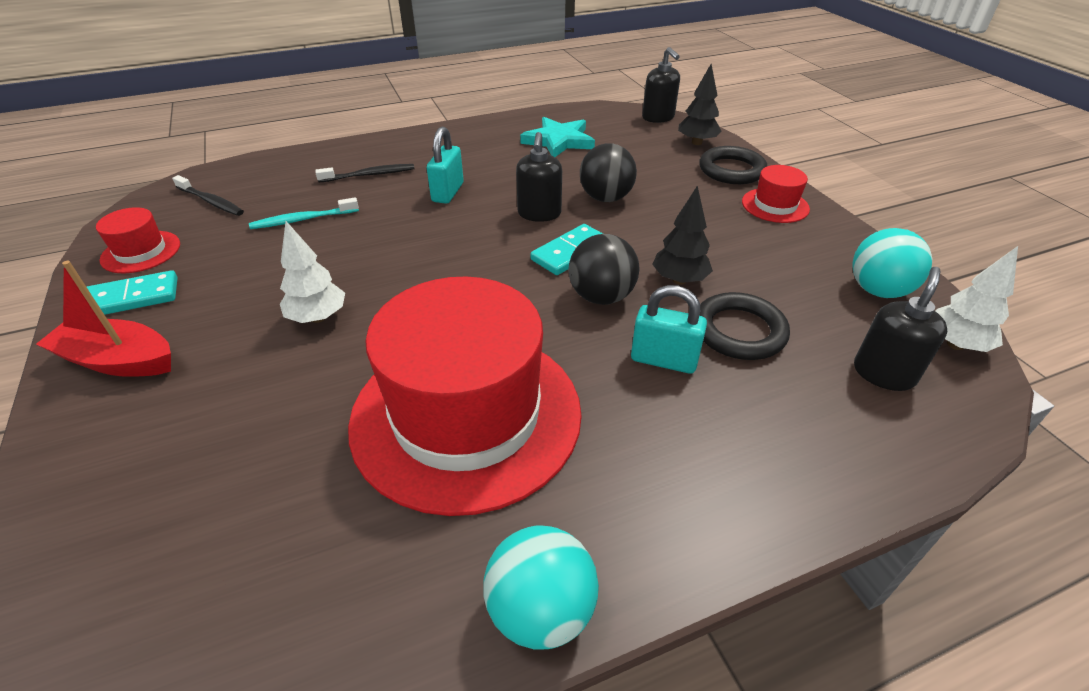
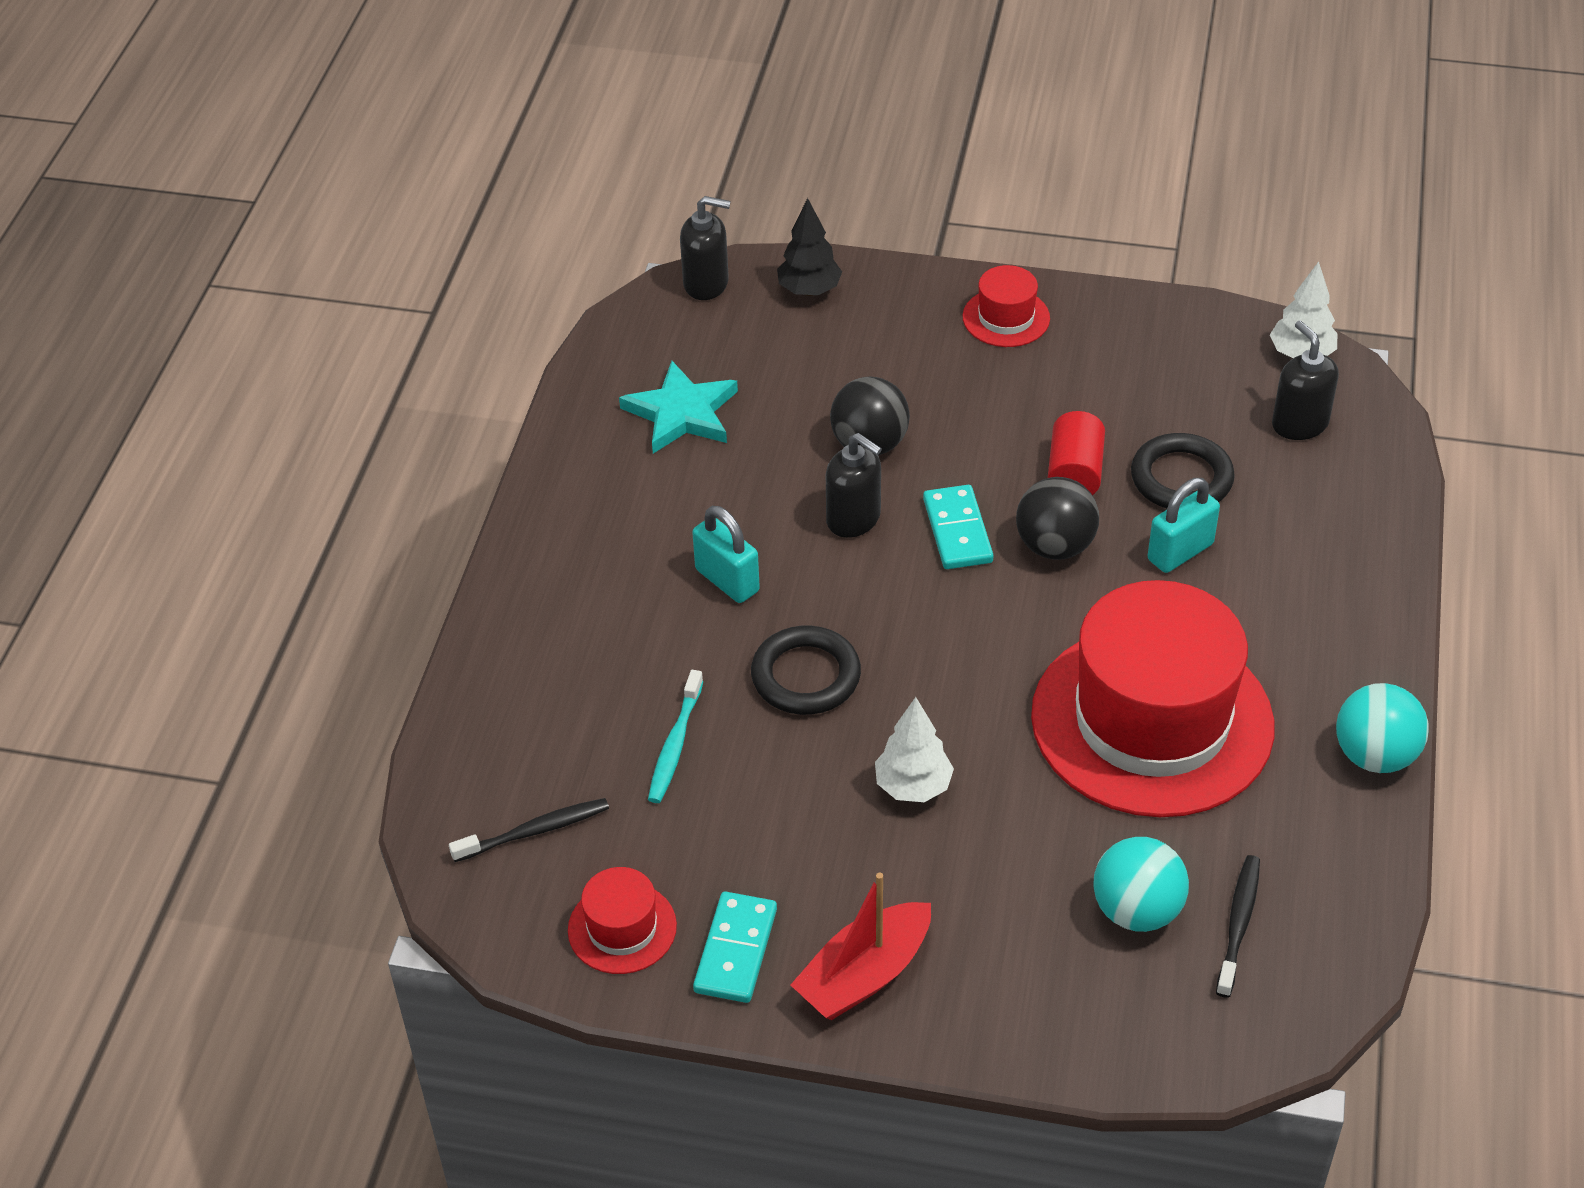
camera: 55 degrees left, 5 degrees up
(369, 175) = (604, 641): black toothbrush -> black toothbrush (1238, 924)
(679, 280) = (1074, 473): black tree -> red cylinder
(731, 170) = (903, 303): black ring -> black ring (806, 676)
(878, 290) = (1200, 347): turquoise ball -> turquoise ball (1136, 910)

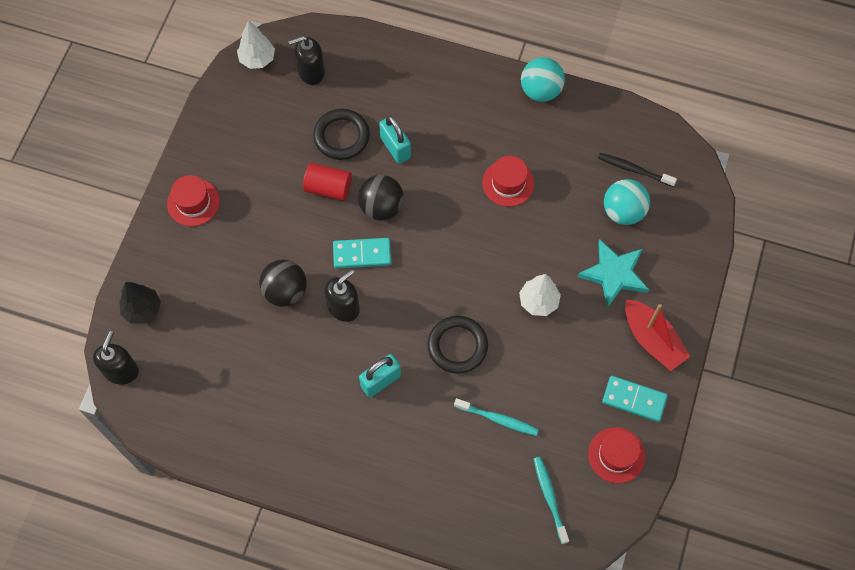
camera: 85 degrees left, 20 degrees up
(534, 831) = (549, 498): black toothbrush -> turquoise toothbrush
(681, 413) = (238, 395): turquoise star -> turquoise star (614, 274)
(1152, 721) = (508, 183): red hat -> red hat, size x0.42

